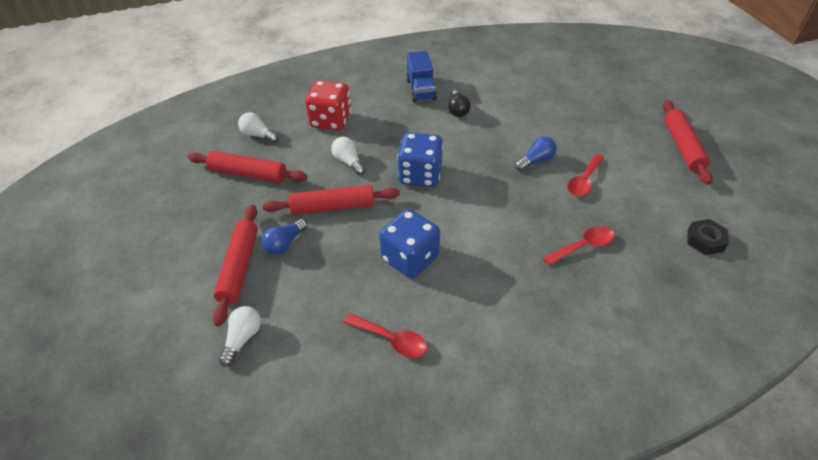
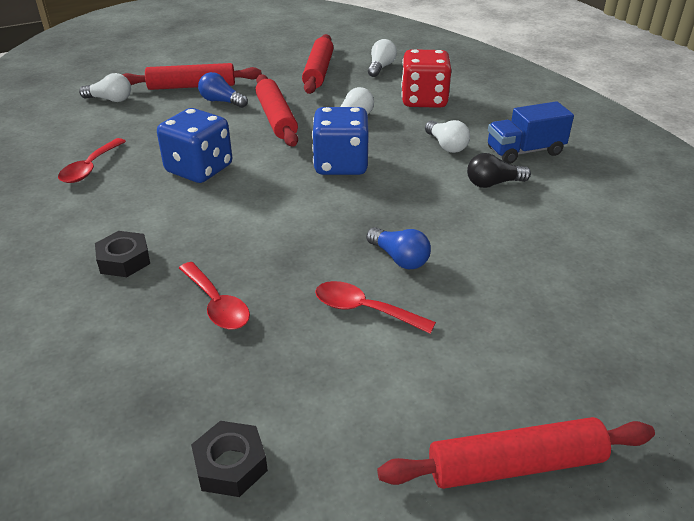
camera: 80 degrees right, 10 degrees down
(405, 121) = (446, 146): none -> white light bulb
(535, 300) = (124, 260): none -> black nut

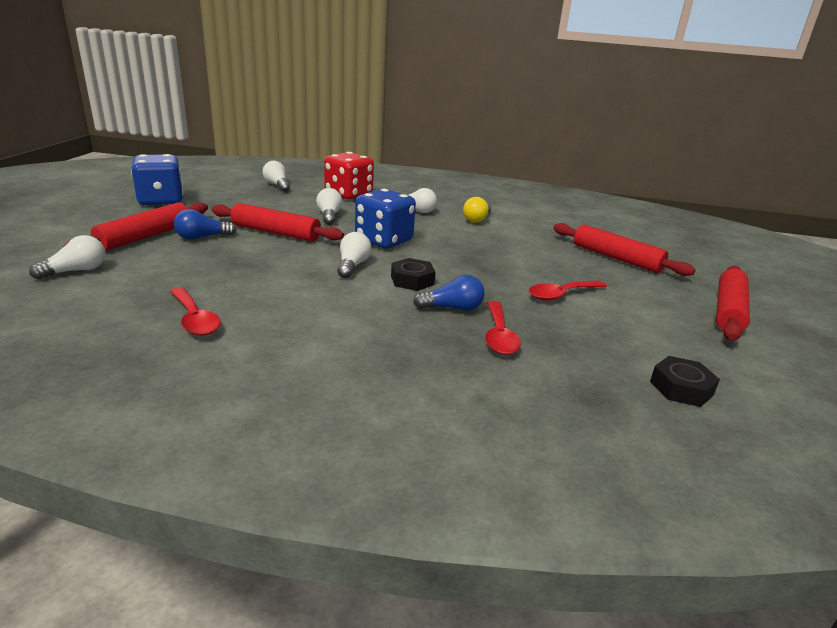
camera: 55 degrees left, 10 degrees down
(124, 260) = (386, 351): black nut -> black nut (412, 280)
(199, 169) = (296, 280): blue dice -> blue dice (161, 200)
(216, 304) = (499, 335): red spoon -> red spoon turned 90 degrees clockwise
(261, 177) = (352, 266): none -> white light bulb
(318, 72) = (237, 199): red rolling pin -> red rolling pin (616, 258)
(399, 258) = (520, 267): blue light bulb -> blue light bulb (452, 308)
(493, 183) = (477, 219): black light bulb -> yellow light bulb
(525, 151) = (456, 201): blue truck -> none

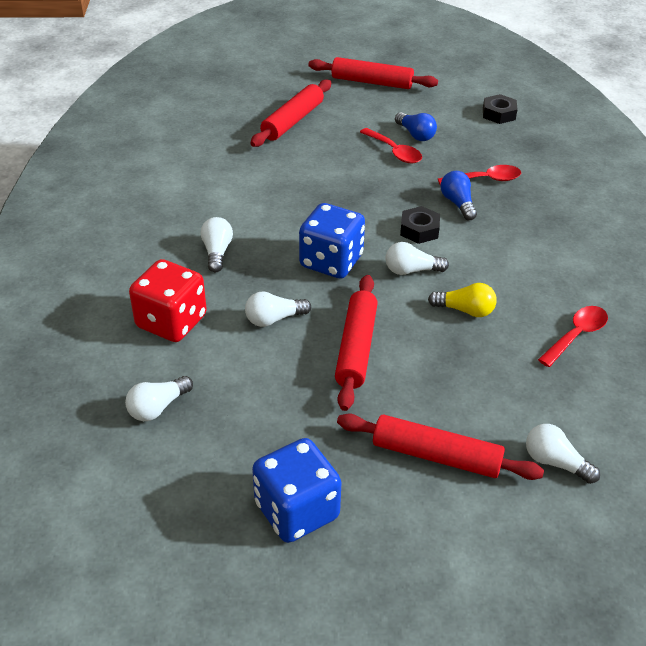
camera: 100 degrees left, 15 degrees up
(202, 237) = (407, 404): blue light bulb -> blue light bulb (415, 135)
(477, 219) = (222, 204): yellow light bulb -> yellow light bulb (465, 310)

